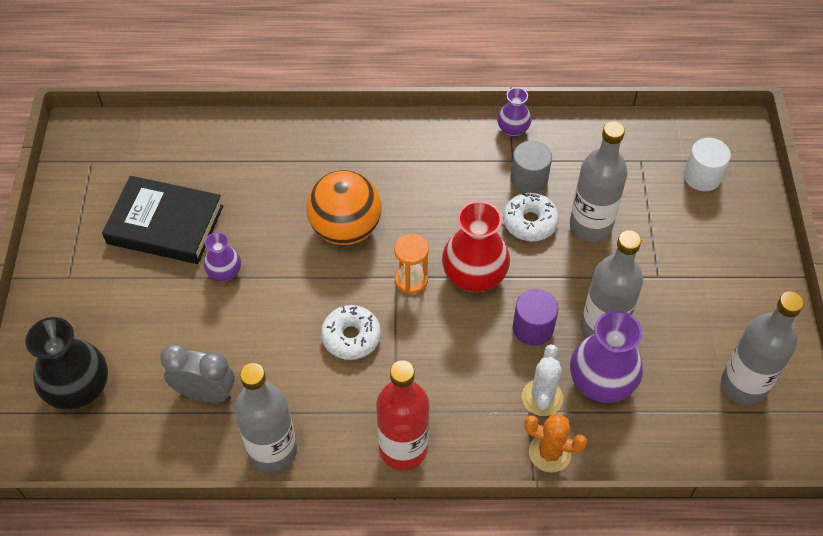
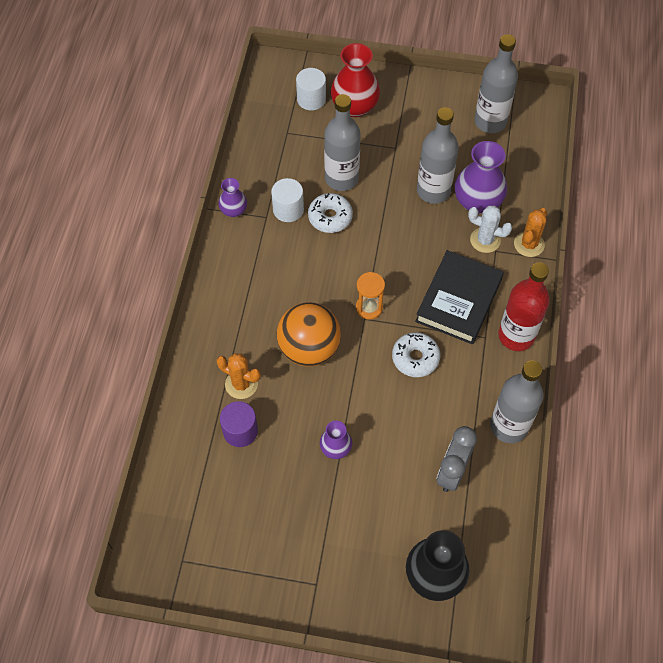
camera: 80 degrees left, 5 degrees up
(165, 225) = (274, 495): black book -> black book (458, 300)
(291, 174) = (241, 384): none -> orange cactus
(474, 276) = (373, 264): red vase -> red vase (354, 106)
(529, 179) = (288, 209): grey cylinder -> white cylinder
(533, 328) = (426, 234): purple cylinder -> purple cylinder (240, 431)

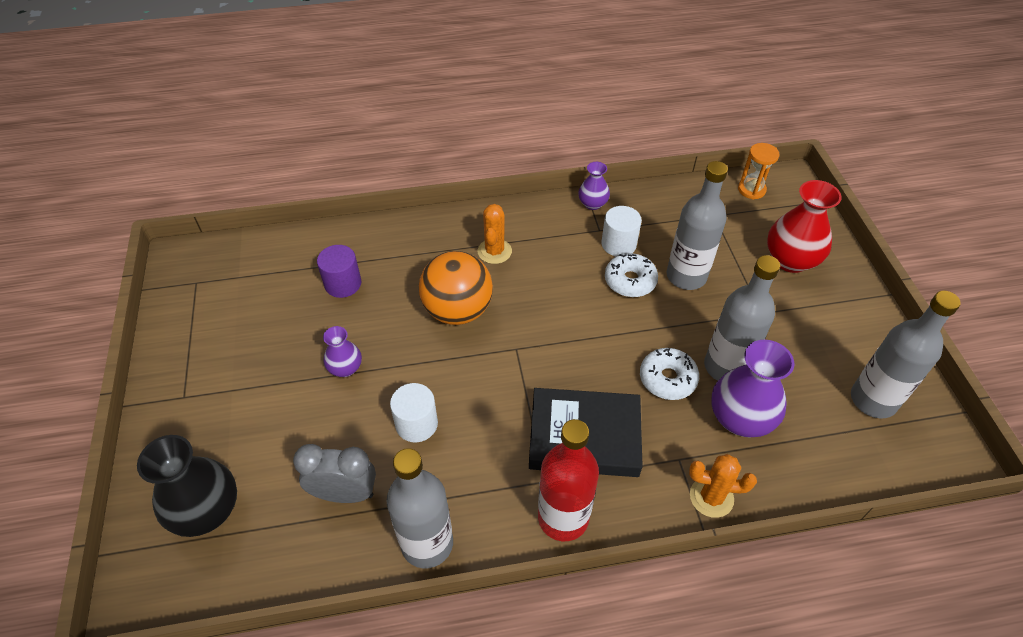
camera: 70 degrees right, 10 degrees down
(241, 384) = (395, 269): orange cactus -> orange cactus (494, 251)
(311, 99) = (771, 221): white cylinder -> white cylinder (416, 424)
(369, 308) = (532, 349): orange hourglass -> orange hourglass (751, 190)
(415, 358) = (485, 412): white donut -> white donut (667, 379)
(485, 240) = (688, 442): white cactus -> none

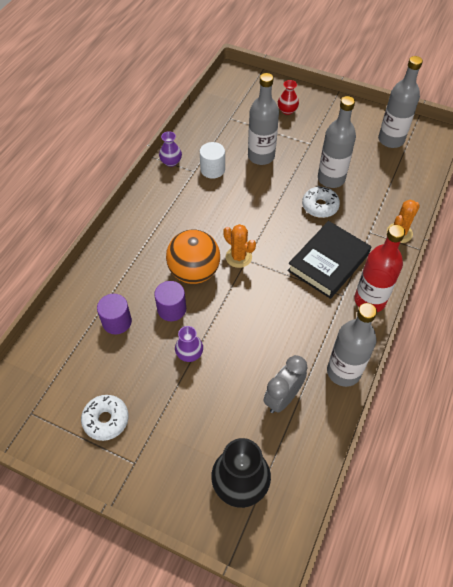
camera: 55 degrees left, 5 degrees up
(392, 319) = (171, 309): none -> purple cylinder
(416, 424) = (261, 336): white cylinder -> none
(494, 251) = (164, 228): orange cactus -> orange cactus (238, 257)
(630, 281) = (243, 181): white donut -> white donut (106, 420)
(740, 418) = (365, 193): purple vase -> none
(751, 190) = (227, 92): orange hourglass -> none
(790, 260) = (287, 110): red vase -> red vase, size x0.55

